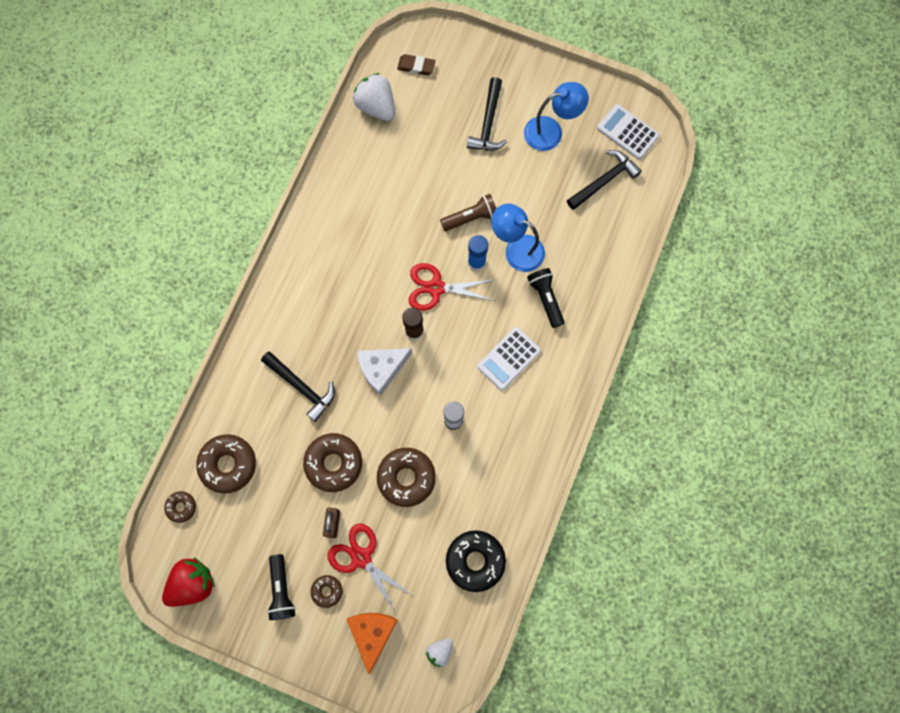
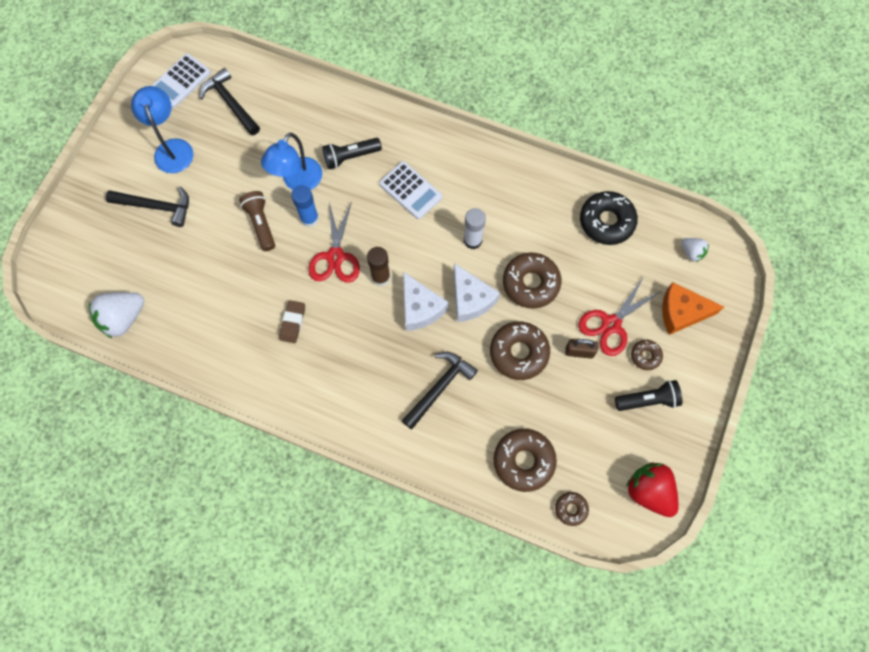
camera: 90 degrees left, 5 degrees down
(390, 417) = (470, 299): none -> white cheese
(416, 66) = (80, 278): brown eraser -> brown eraser (293, 323)

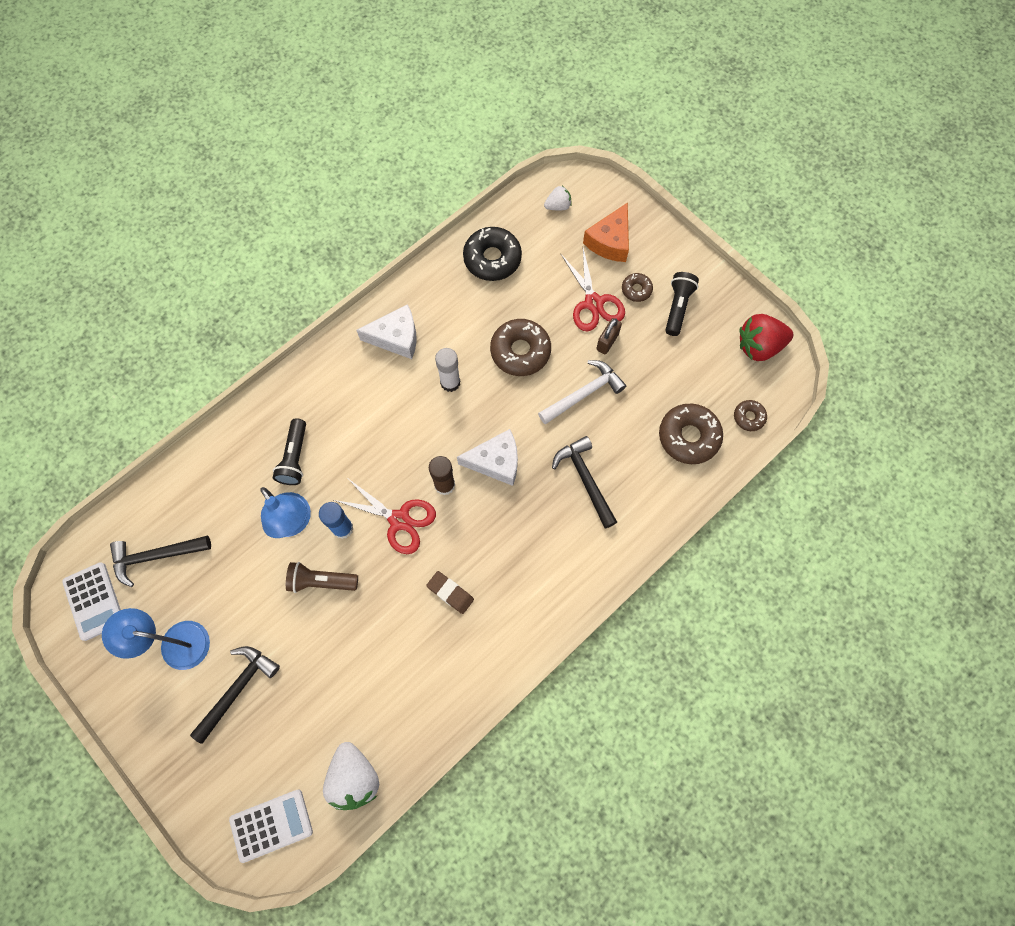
camera: 65 degrees left, 0 degrees up
(410, 190) = (365, 416): white calculator -> white calculator (271, 825)
(470, 299) = (510, 411): white cheese -> white cheese (396, 337)
(519, 353) = (584, 393): brown donut -> white hammer

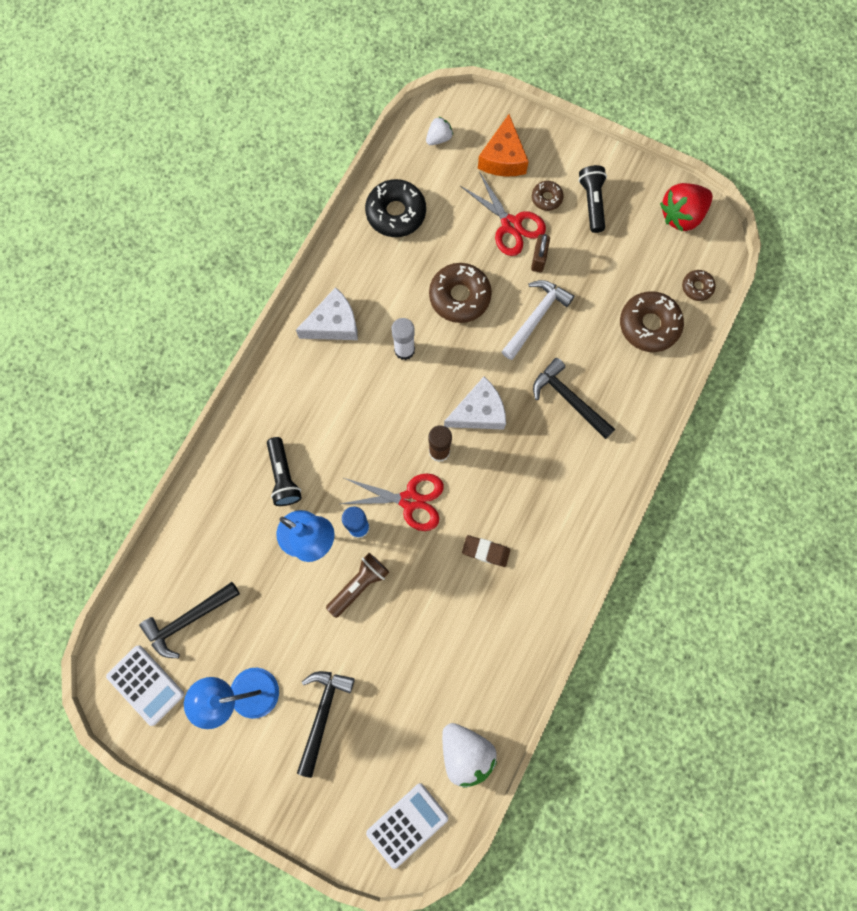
camera: 20 degrees left, 5 degrees up
(321, 581) = (359, 585): brown flashlight -> brown flashlight turned 150 degrees clockwise

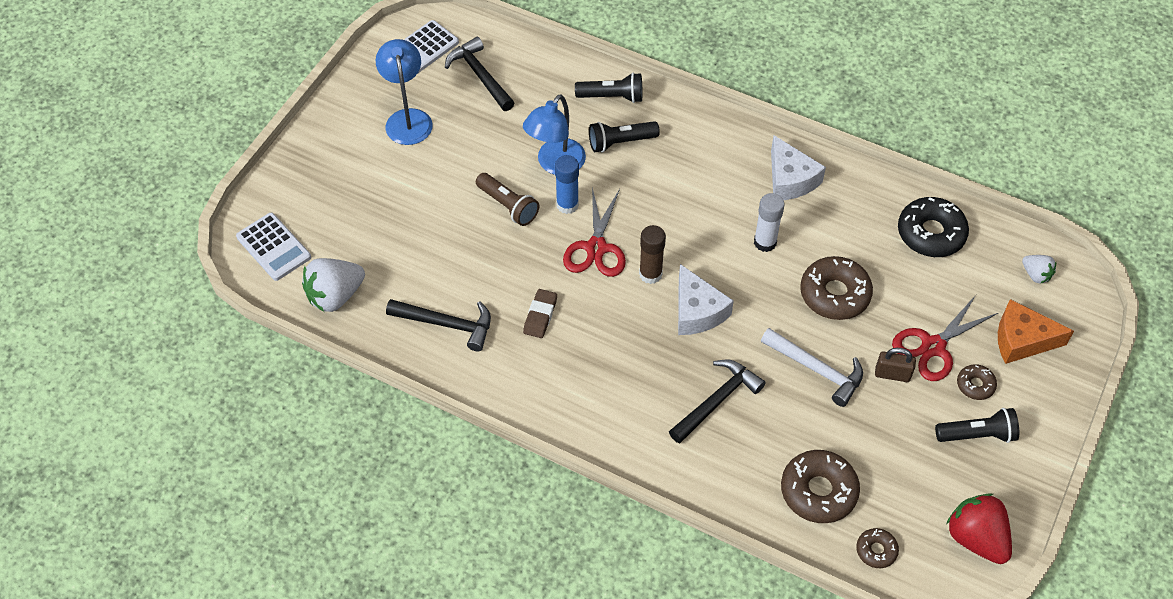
camera: 90 degrees right, 20 degrees down
(225, 483) = (612, 97): none -> black flashlight
(322, 714) = (384, 179): black hammer -> black hammer (447, 324)

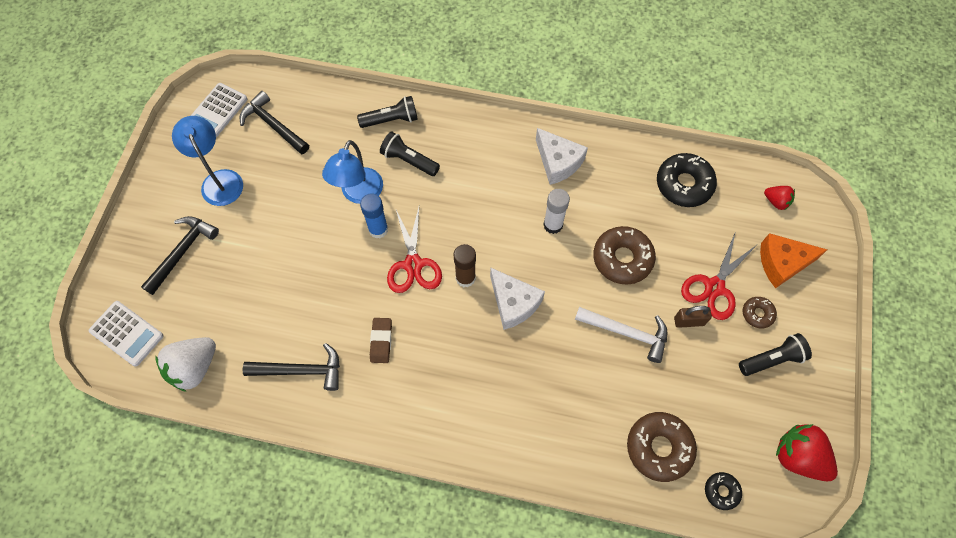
camera: 15 degrees left, 10 degrees up
(508, 206) = (327, 243): brown flashlight -> none
(620, 142) = (409, 160): black flashlight -> black flashlight turned 60 degrees clockwise
(717, 400) = (552, 384): black hammer -> black hammer (182, 252)
(876, 550) = (721, 491): brown donut -> black donut
(1036, 275) = (776, 201): white strawberry -> red strawberry

